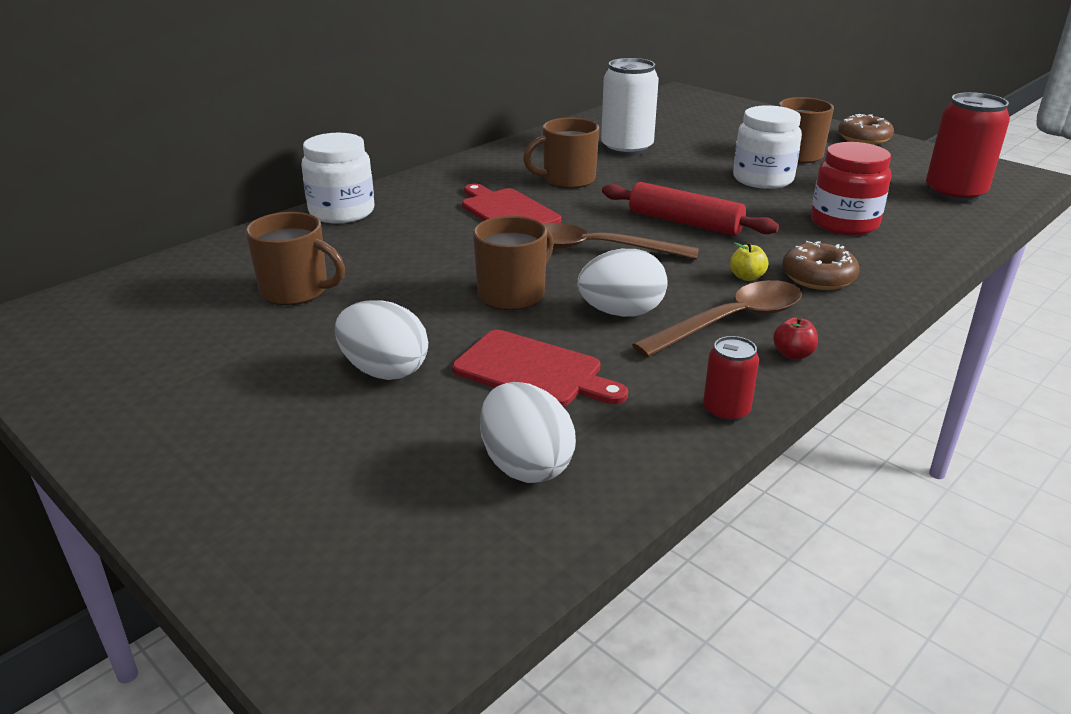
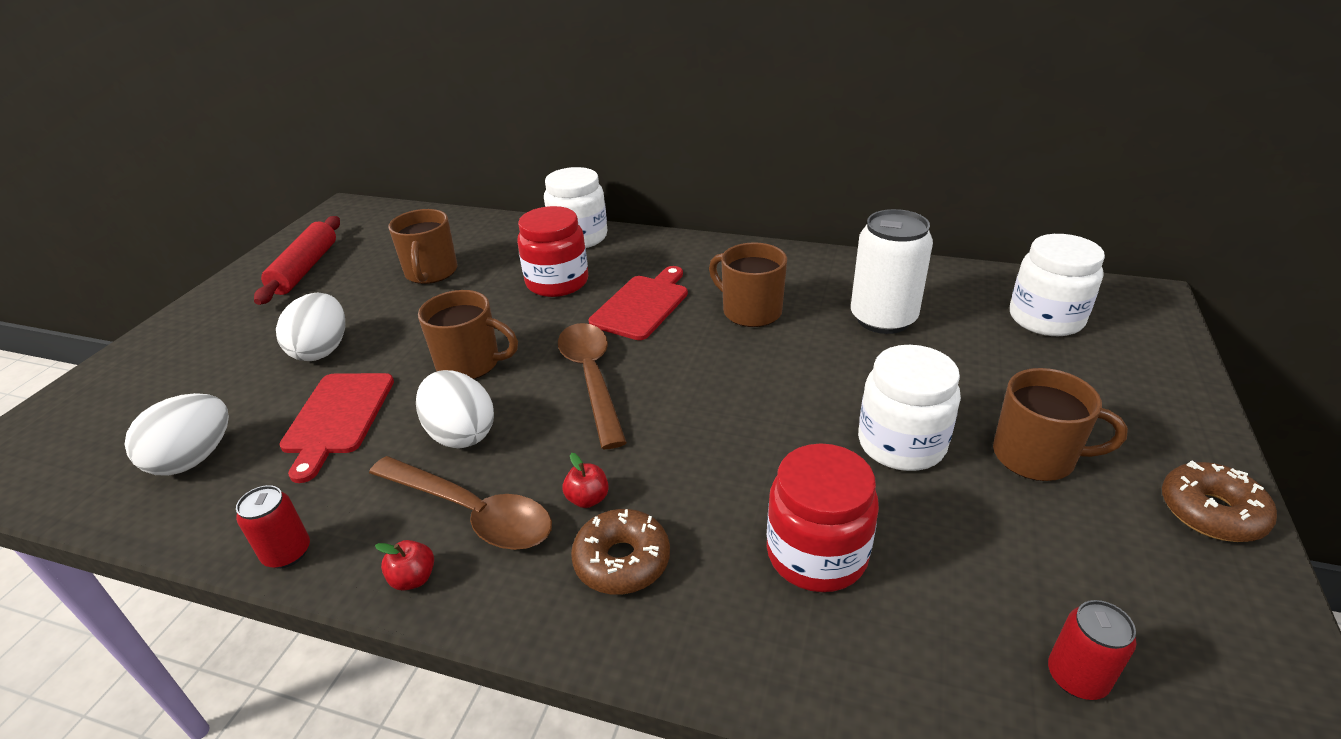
camera: 65 degrees right, 5 degrees up
(417, 235) = (557, 282): none -> red jar
(675, 115) = (1046, 318): none -> white jar
(684, 222) = (703, 416): red rolling pin -> red rolling pin (305, 269)
(746, 277) = (588, 499): yellow apple -> red apple
(954, 193) = (1077, 677): red can -> red can, size x0.52

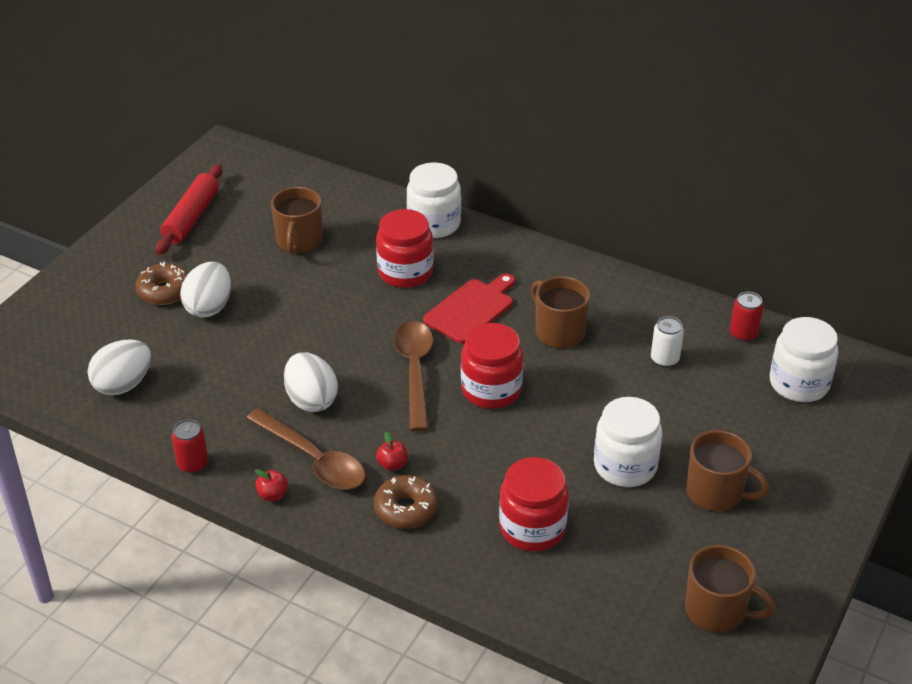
camera: 10 degrees right, 5 degrees up
(337, 417) = (222, 370): red cutting board -> none
(470, 364) = (323, 341): brown mug -> brown mug (717, 611)
(693, 383) = (491, 390): none -> red jar
(883, 319) = (664, 359): white can -> white can, size x0.52
(1077, 677) = (655, 623): red can -> red can (743, 334)
(1211, 512) = (809, 551): brown donut -> brown donut (164, 291)

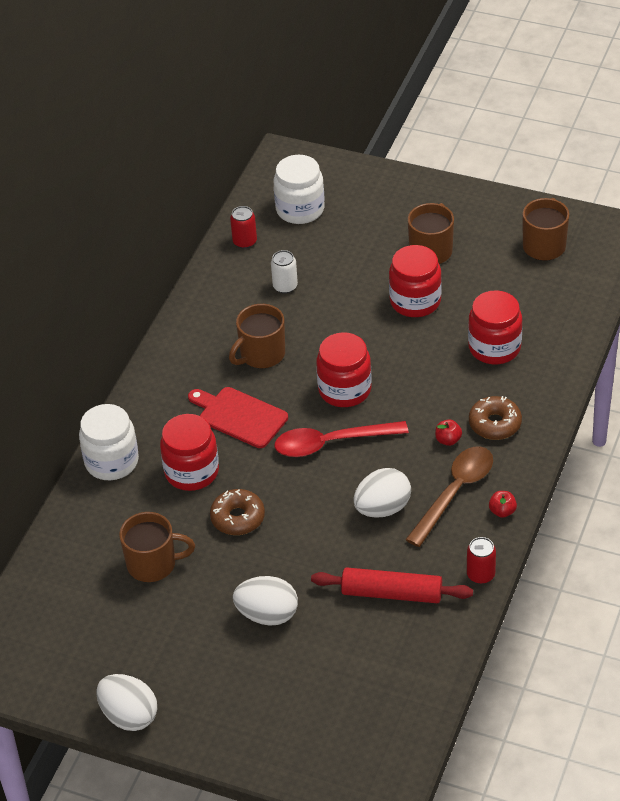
camera: 95 degrees left, 5 degrees up
(123, 385) = (392, 654): white egg -> white egg (129, 716)
(164, 291) = (248, 659): brown donut -> brown donut (238, 518)
(191, 217) = (120, 668): red rolling pin -> red rolling pin (391, 593)
(415, 371) = (330, 443): brown spoon -> red spoon
(625, 466) = (415, 301): white jar -> red jar

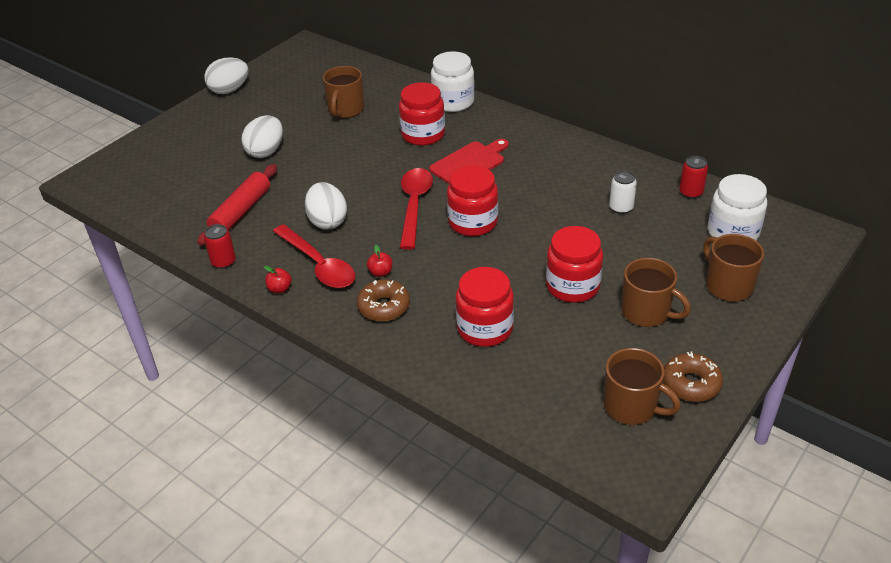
camera: 105 degrees right, 5 degrees down
(238, 518) = (364, 150): brown donut -> brown donut (691, 384)
(261, 354) = (537, 183): brown mug -> brown mug (728, 286)
(455, 492) = (319, 265): brown spoon -> red spoon

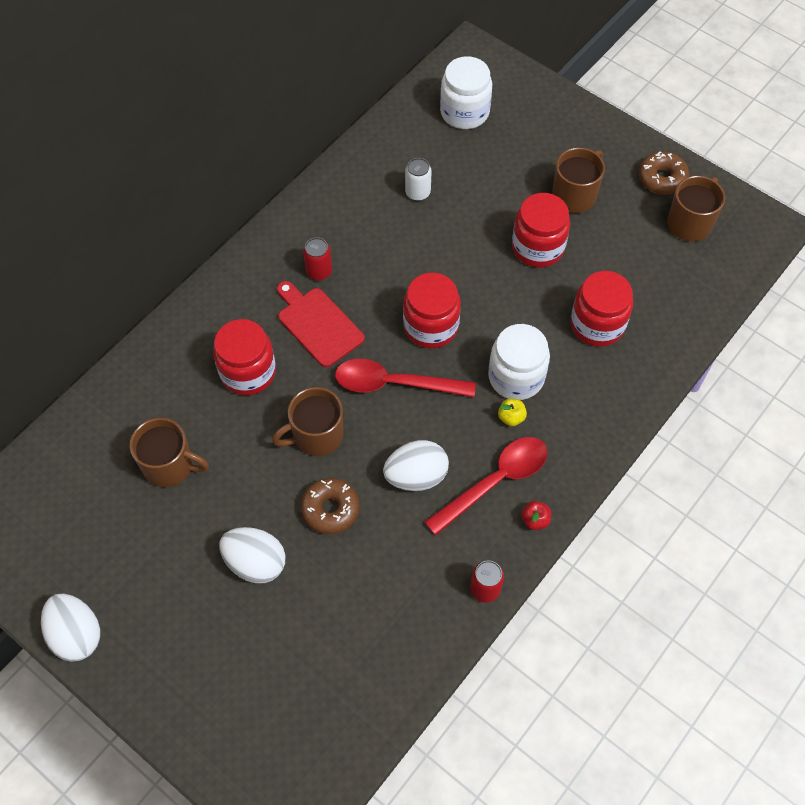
camera: 90 degrees left, 20 degrees up
(241, 211) = (387, 580): red rolling pin -> none
(380, 272) = (511, 417): red apple -> yellow apple
(384, 307) = (565, 414): brown donut -> brown donut (330, 509)
(453, 102) = (178, 336): white jar -> white jar (516, 377)
(691, 193) = (398, 132): red can -> red can (319, 271)
(728, 286) = (540, 130): brown mug -> brown mug (316, 435)

